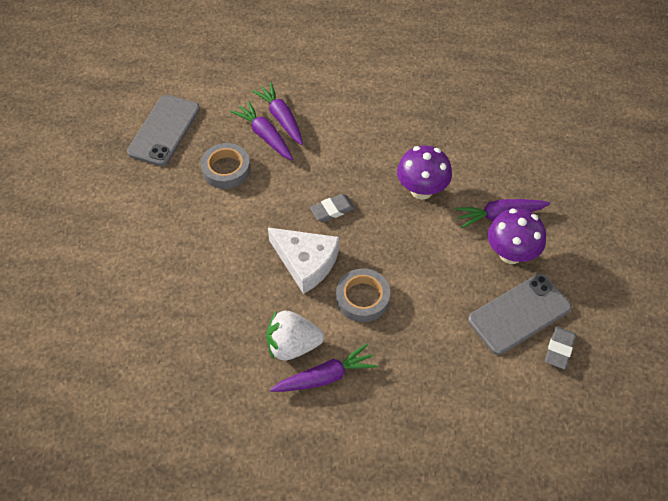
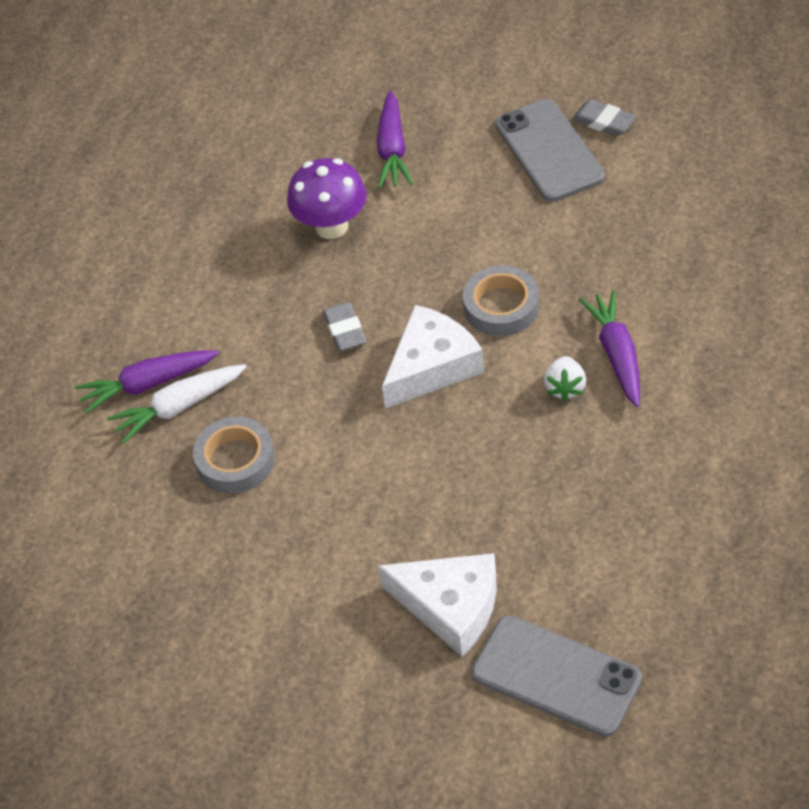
camera: 75 degrees left, 5 degrees down
(115, 295) = (450, 606): none -> white cheese
(164, 130) = (128, 547): grey phone -> grey phone (556, 676)
(265, 136) = (179, 407): purple carrot -> white carrot
(292, 345) = (565, 387): white strawberry -> white strawberry, size x0.61
(510, 254) = (456, 146): purple mushroom -> none

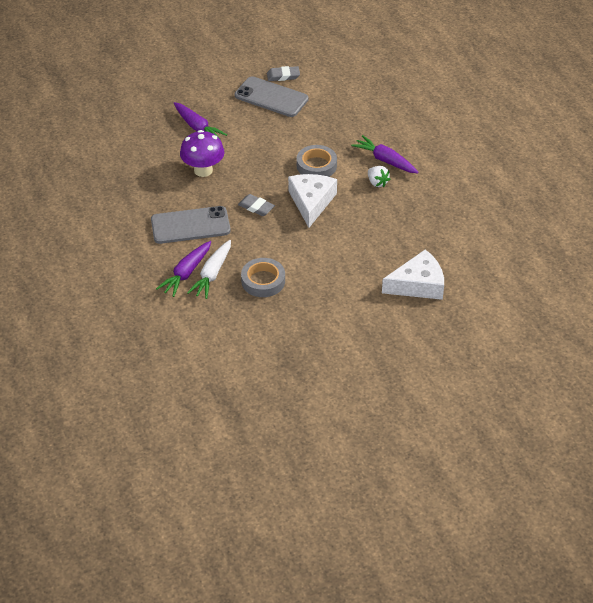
camera: 45 degrees left, 5 degrees down
(556, 676) = (486, 285): grey phone -> grey phone (190, 225)

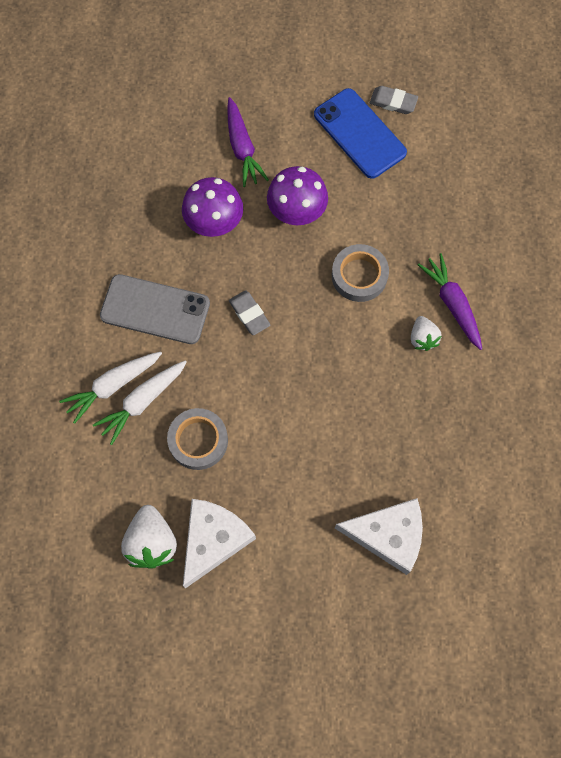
camera: 25 degrees right, 25 degrees up
(186, 273) = (113, 386): purple carrot -> white carrot
(255, 148) = (296, 213): none -> purple mushroom
(265, 342) = (152, 542): none -> white strawberry
(271, 97) = (359, 133): grey phone -> blue phone
(311, 202) = (322, 335): white cheese -> white cheese (213, 540)

